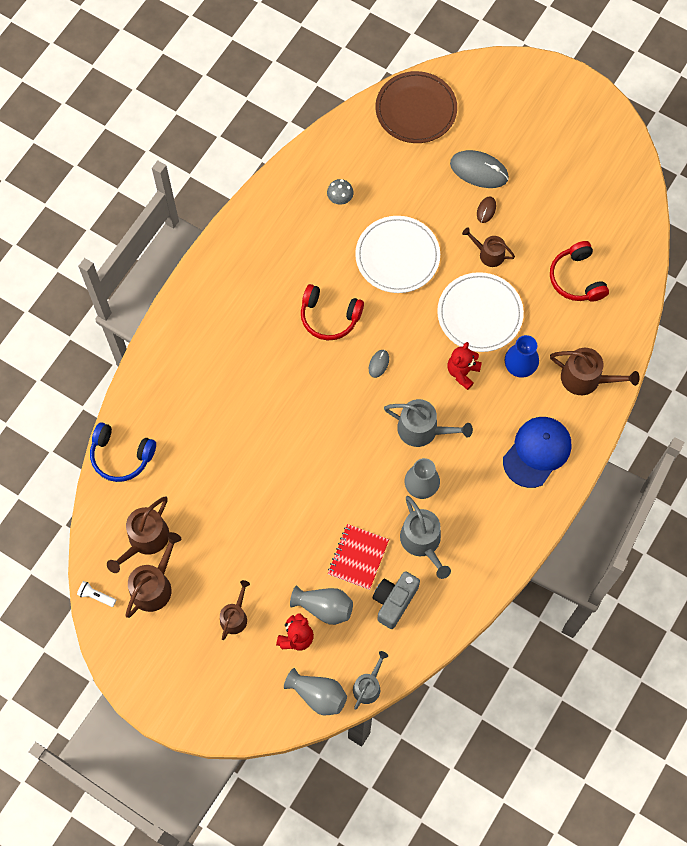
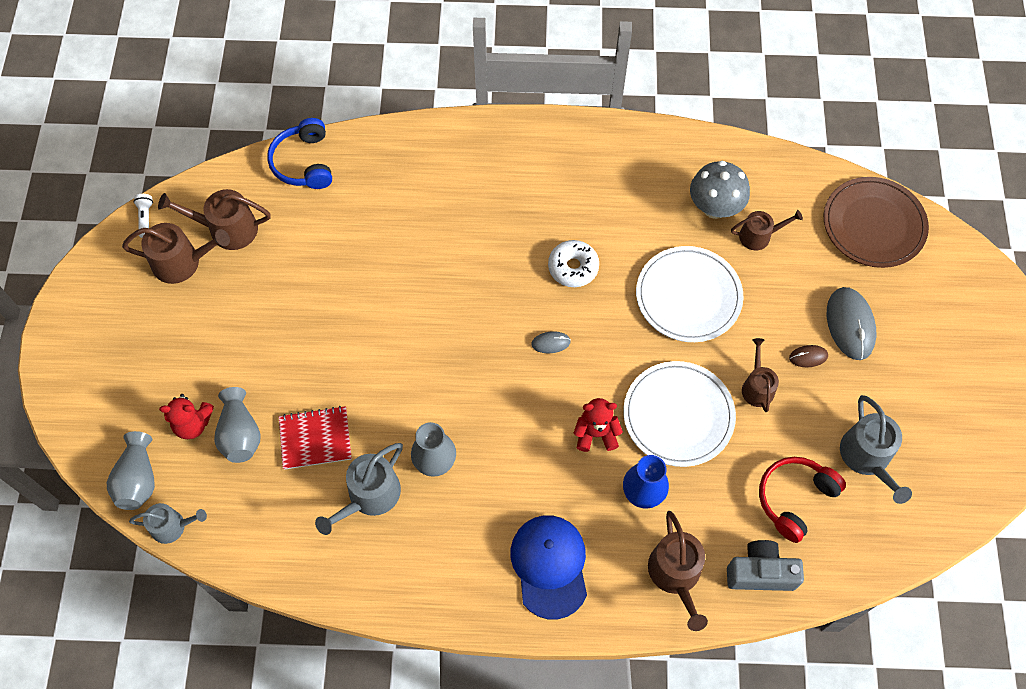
camera: 60 degrees right, 5 degrees down
(235, 617) = (186, 353): brown watering can -> brown watering can (759, 236)
(329, 317) = (573, 267): red headphones -> white donut
(340, 199) = (714, 207): grey mushroom -> grey mushroom, size x1.80
(394, 601) = (284, 502): grey camera -> grey camera (760, 573)
(423, 430) = (502, 427): grey watering can -> grey watering can (867, 458)
(537, 452) = (549, 566): blue cap -> blue cap turned 105 degrees counterclockwise

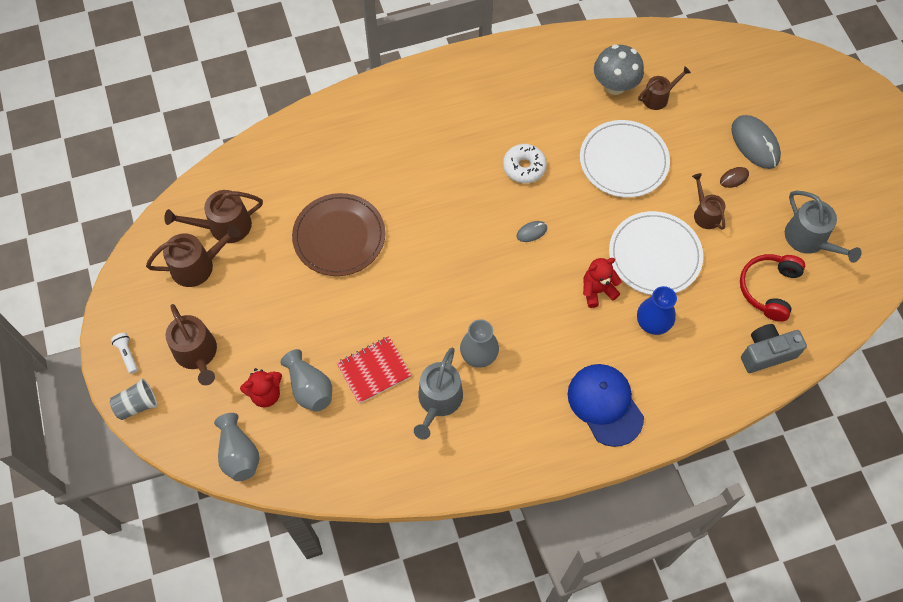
camera: 20 degrees left, 0 degrees up
(59, 390) = (137, 405): none -> grey cup
(145, 218) = (149, 239): white flashlight -> white flashlight (127, 354)
(172, 526) = (285, 481): grey watering can -> none
(304, 162) = (266, 152): blue headphones -> none
(676, 575) = (704, 377): brown watering can -> brown watering can (197, 354)
(874, 224) = (741, 61): brown plate -> brown plate (339, 236)

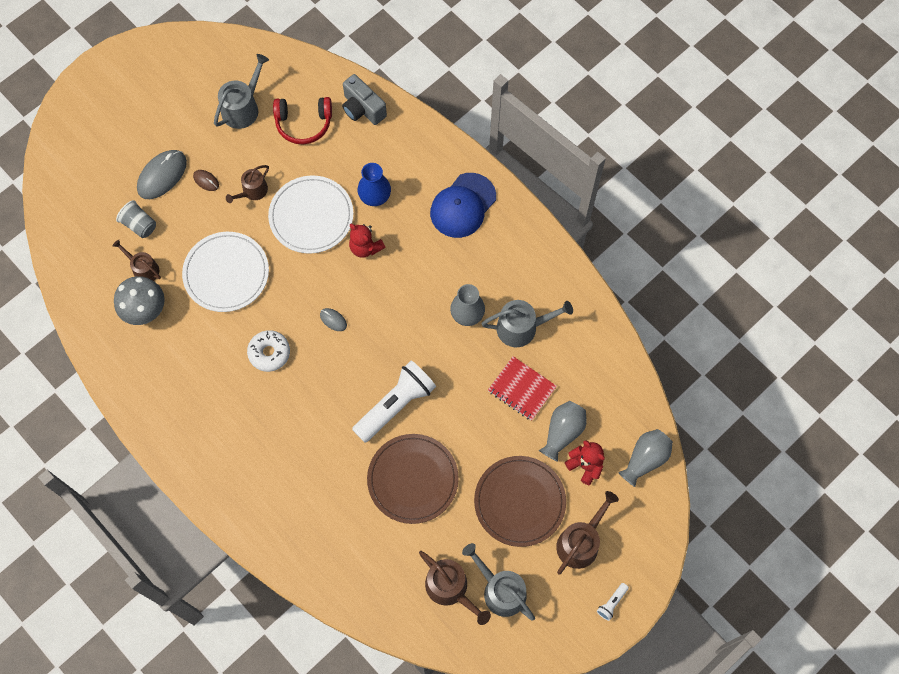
camera: 115 degrees left, 5 degrees up
(137, 405) = (649, 567): grey cup -> grey cup (139, 225)
(197, 265) = (500, 590): brown watering can -> grey watering can
(266, 318) = (519, 502): none -> brown plate
(418, 251) = (396, 405): none -> white flashlight

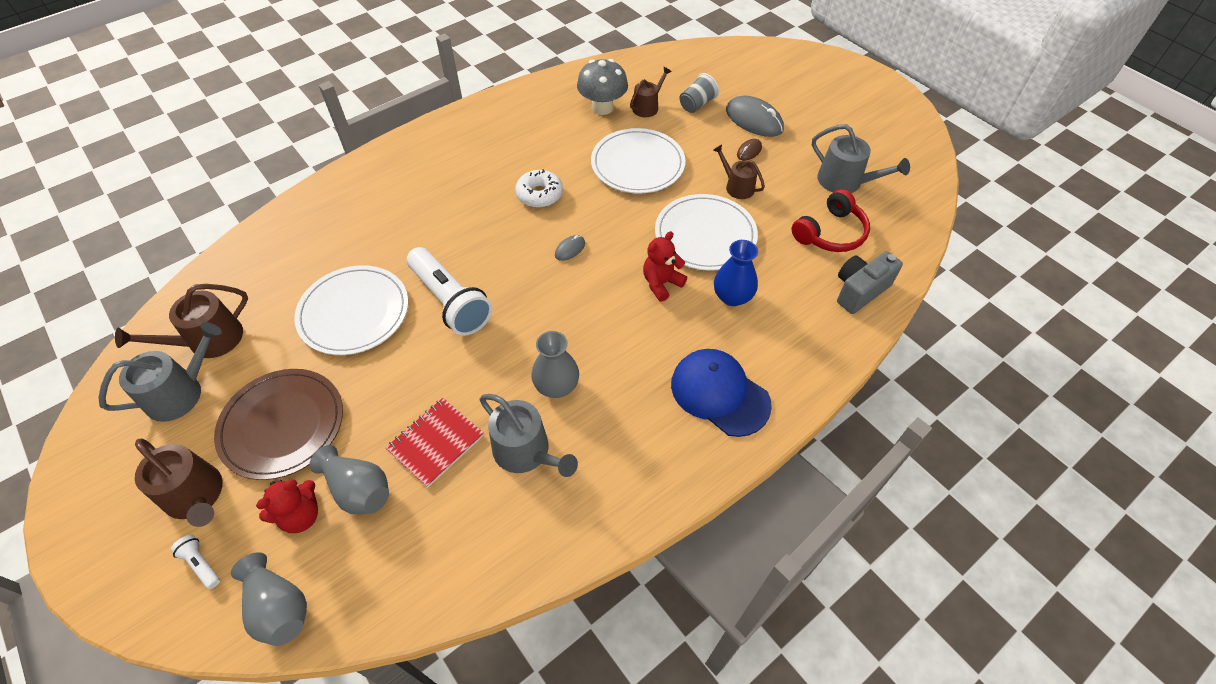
camera: 95 degrees right, 15 degrees down
(303, 123) = (830, 233): red headphones -> red headphones turned 135 degrees counterclockwise
(412, 479) = (354, 312): brown plate -> white plate
(522, 327) = (526, 452): grey watering can -> grey watering can turned 45 degrees counterclockwise
(611, 603) = (95, 528): white flashlight -> white flashlight (201, 564)

